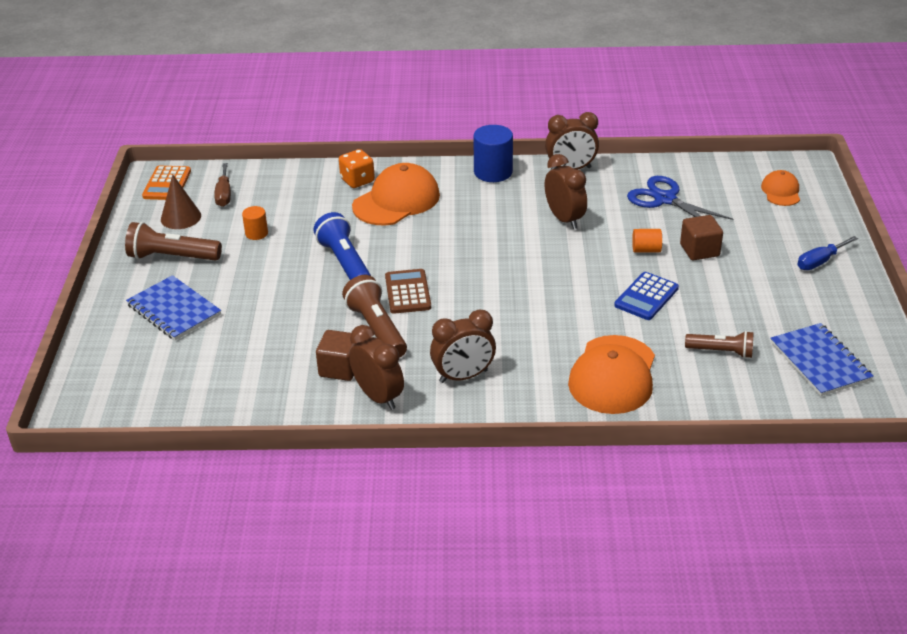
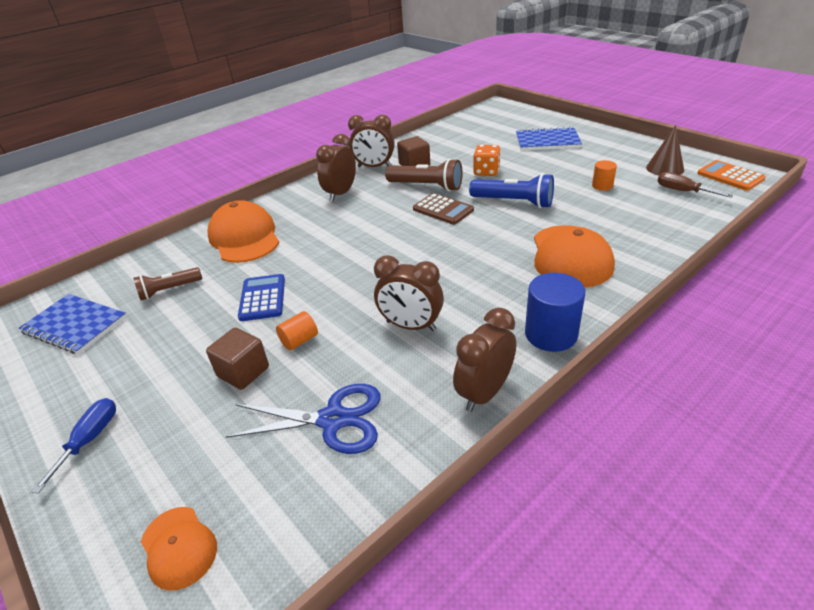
camera: 140 degrees right, 0 degrees up
(172, 257) = (610, 154): brown flashlight -> none
(357, 180) = (633, 253): orange dice -> orange dice (486, 172)

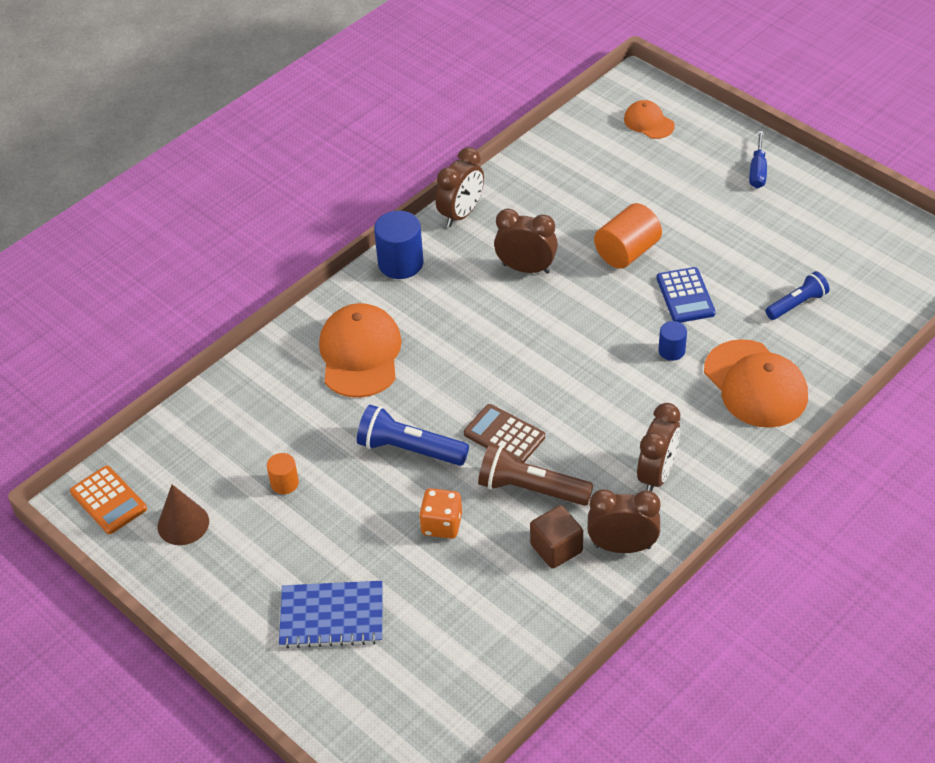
camera: 175 degrees right, 10 degrees up
(75, 325) = (866, 261): blue notebook -> none
(169, 290) = (797, 304): brown flashlight -> blue flashlight
(243, 372) = (665, 223): brown cube -> none
(297, 258) = (671, 351): none -> blue cylinder
(299, 340) = (627, 252): orange cylinder -> orange cylinder, size x1.80
(333, 420) = (575, 191): blue scissors -> none
(682, 191) = (187, 468): brown screwdriver -> none

